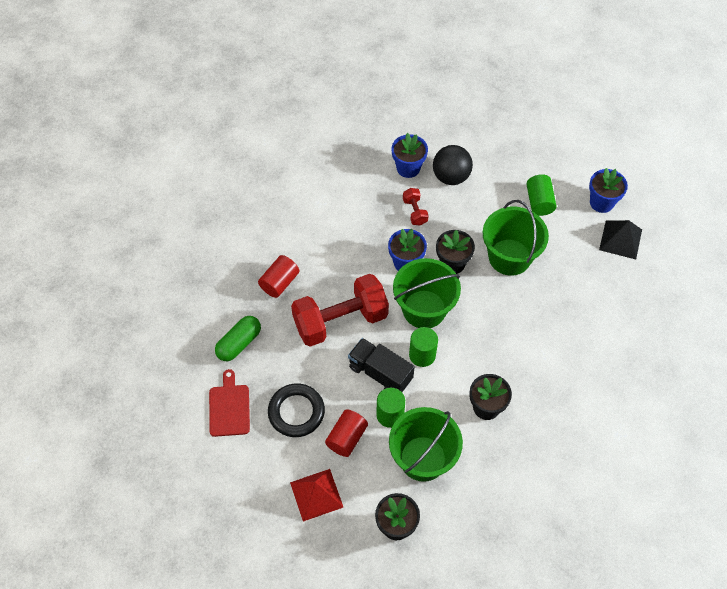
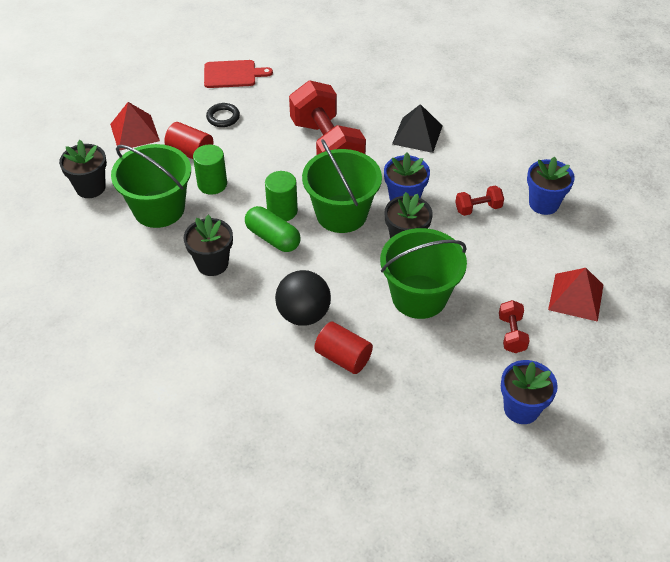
camera: 90 degrees right, 10 degrees down
(239, 343) = (301, 78): green capsule -> green capsule (273, 238)
(279, 282) = (373, 102): red cylinder -> red cylinder (343, 357)
(296, 412) = (223, 117): black ring -> black ring, size x0.58
(380, 373) = (262, 177): black truck -> none
(451, 176) = (537, 243): black ball -> black ball (303, 314)
(501, 160) = (576, 297): none -> red pyramid
(539, 202) = (511, 334): green cylinder -> red dumbbell
(620, 239) = (459, 426): black pyramid -> black pyramid (417, 134)

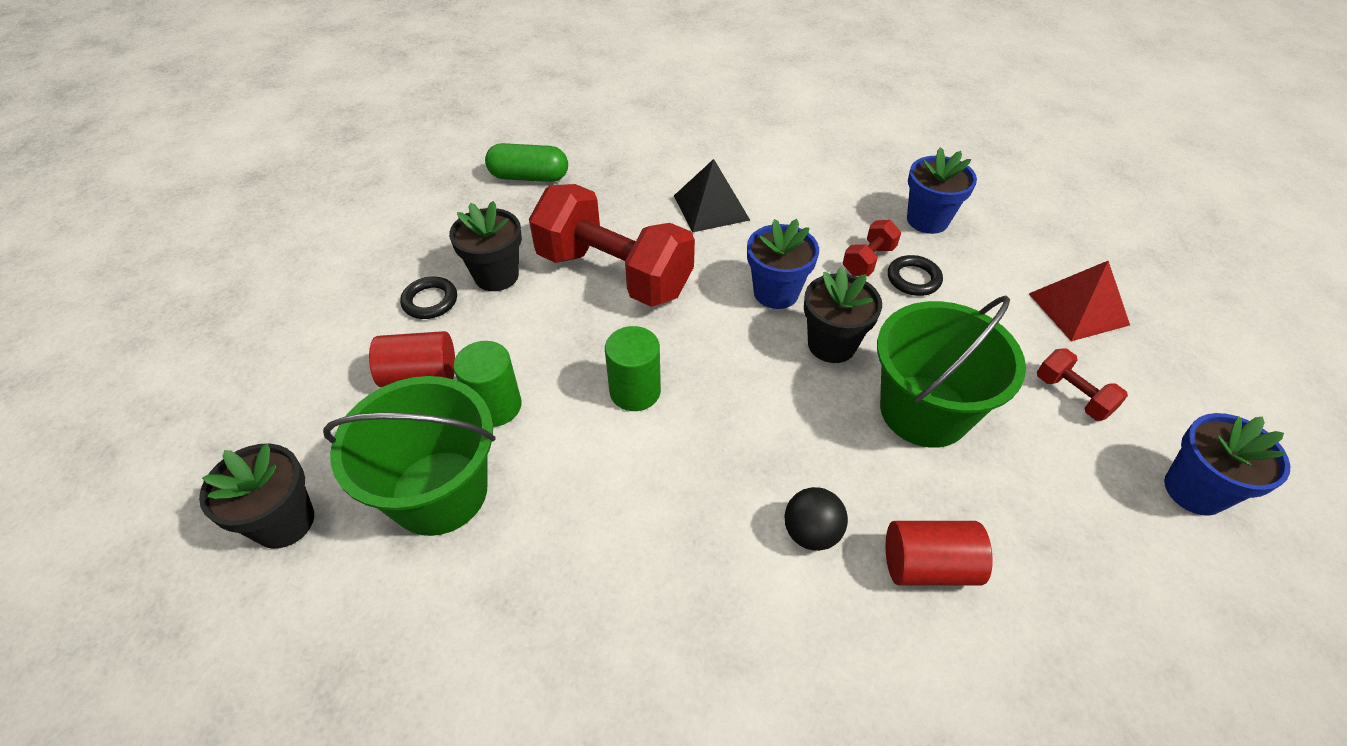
camera: 35 degrees left, 0 degrees up
(134, 132) = (299, 389): red pyramid -> none
(212, 264) = (604, 534): black flower pot -> black flower pot (496, 276)
(232, 74) = (395, 238): red cutting board -> none
(273, 238) = (658, 439): green capsule -> green capsule (529, 177)
(303, 314) = (811, 533): black ball -> black ball, size x0.63
(341, 214) = (718, 352): green bucket -> none
(493, 231) = (913, 279): none -> black ring

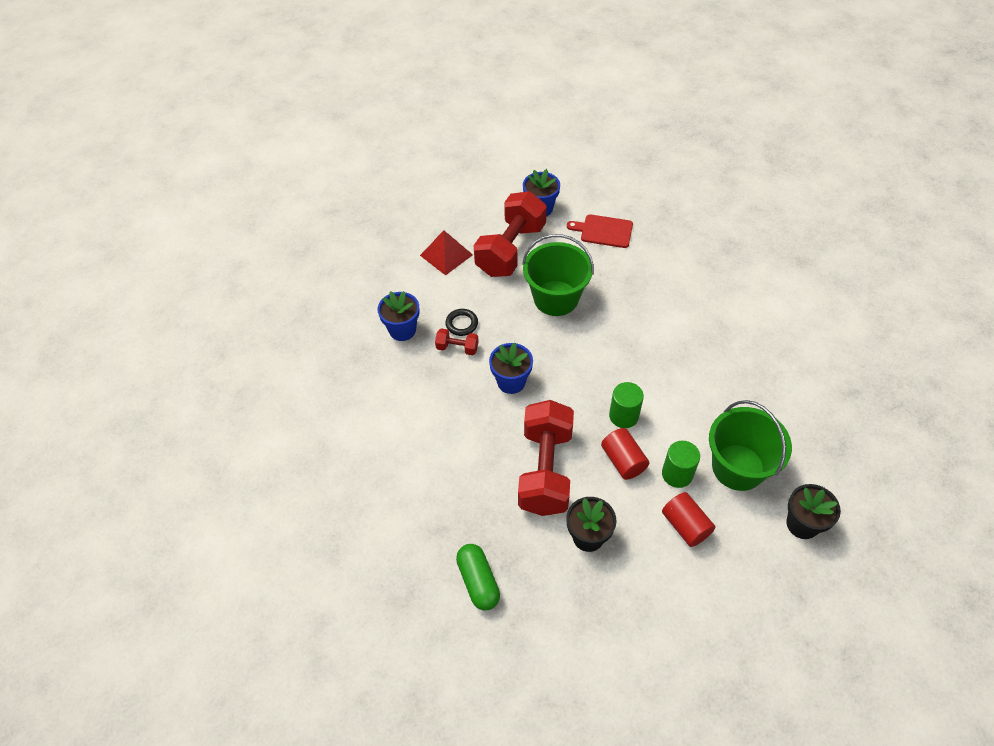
camera: 115 degrees left, 5 degrees up
(430, 301) = (633, 561): black ring -> none
(711, 207) = (450, 445): black pyramid -> none
(811, 533) = (650, 319): black ball -> none
(831, 344) = (535, 345): black flower pot -> none
(928, 566) = (636, 279): red cylinder -> red cylinder (623, 461)
(1072, 396) = (511, 250): red dumbbell -> red dumbbell, size x2.33
(1098, 578) = (604, 231): none -> red cutting board

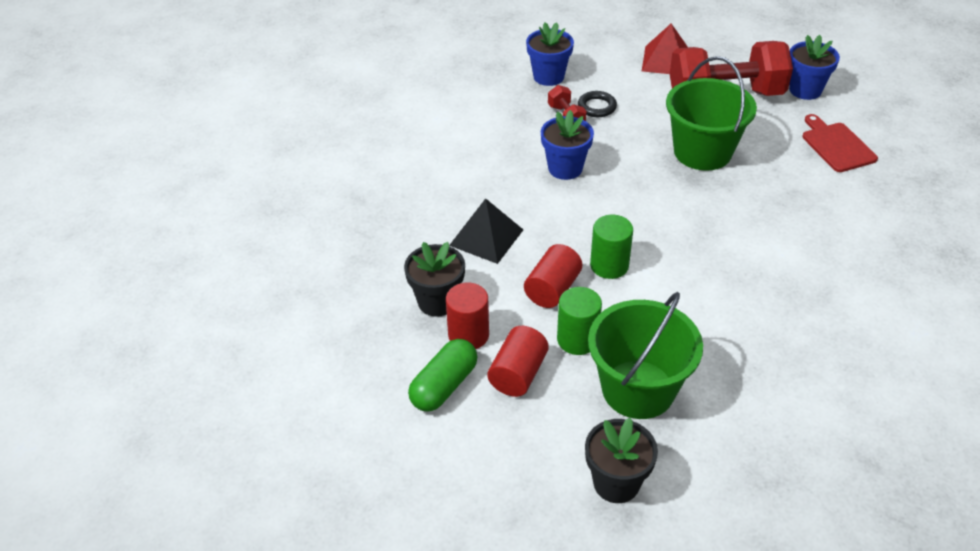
camera: 55 degrees right, 10 degrees down
(478, 581) = (325, 247): green capsule -> green capsule (444, 386)
(545, 470) = (486, 237): red dumbbell -> black pyramid
(632, 535) = (468, 335): none -> red cylinder

